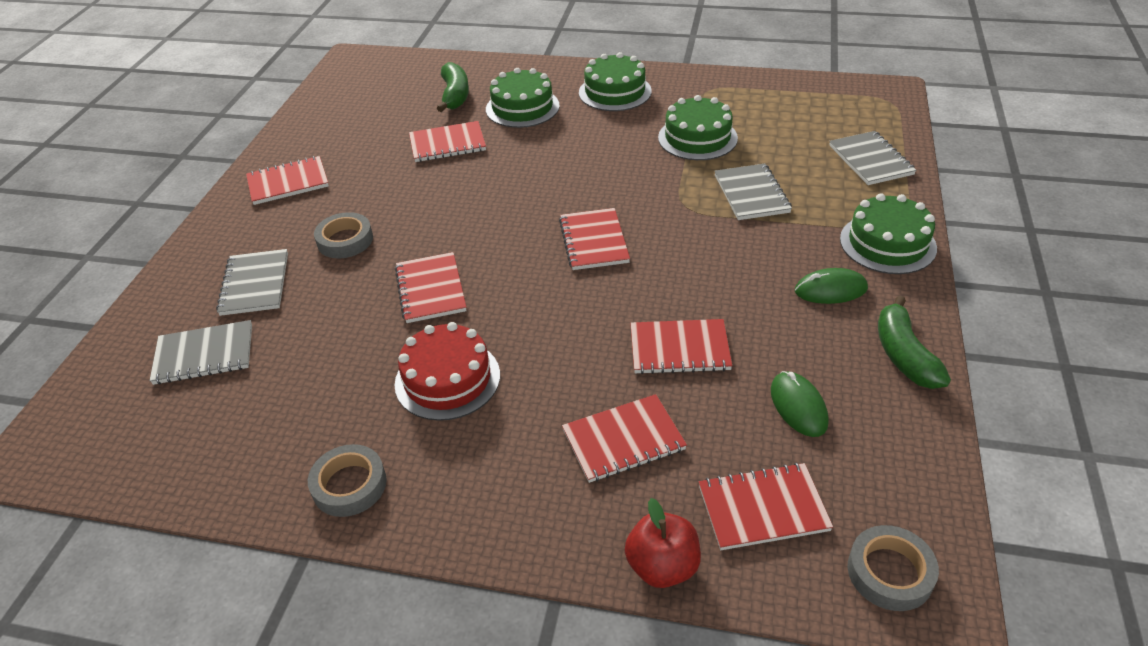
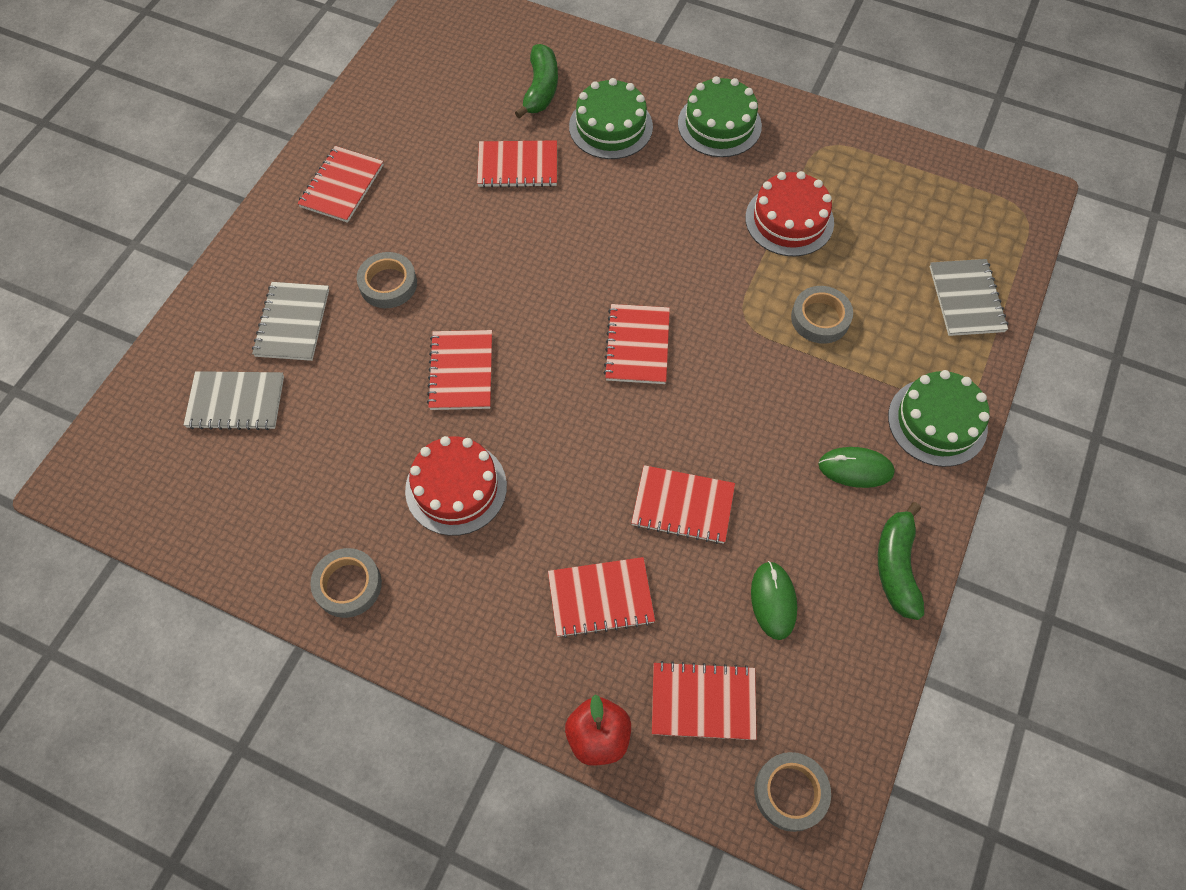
camera: 10 degrees right, 20 degrees up
(288, 182) = (342, 186): red notebook -> red notebook turned 60 degrees counterclockwise
(697, 138) = (789, 220): green cake -> red cake
(751, 194) = (820, 318): grey notebook -> grey tape

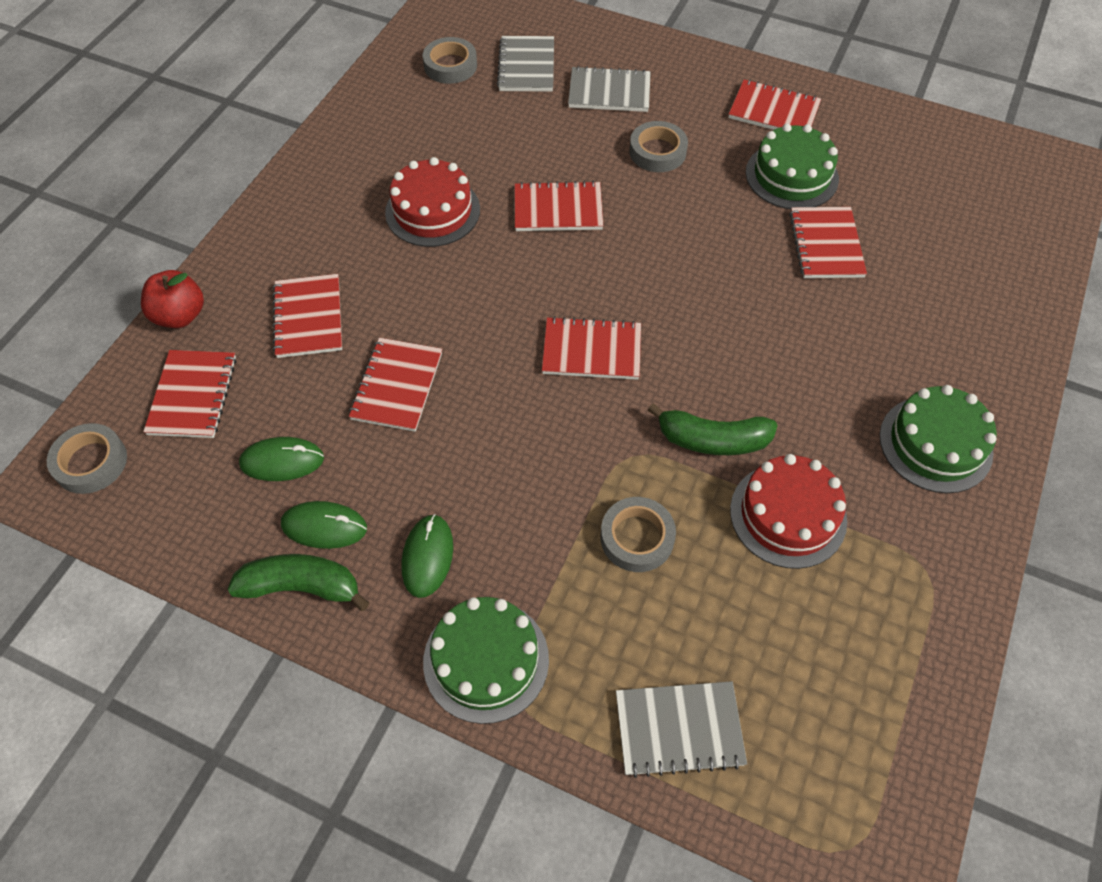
camera: 90 degrees right, 5 degrees down
(348, 585) = (348, 147): grey tape -> grey tape (450, 66)
(541, 89) = (948, 262): green banana -> green banana (712, 440)
(610, 126) = (905, 329): green cake -> green cake (791, 175)
(837, 555) = (324, 526): none -> green mouse

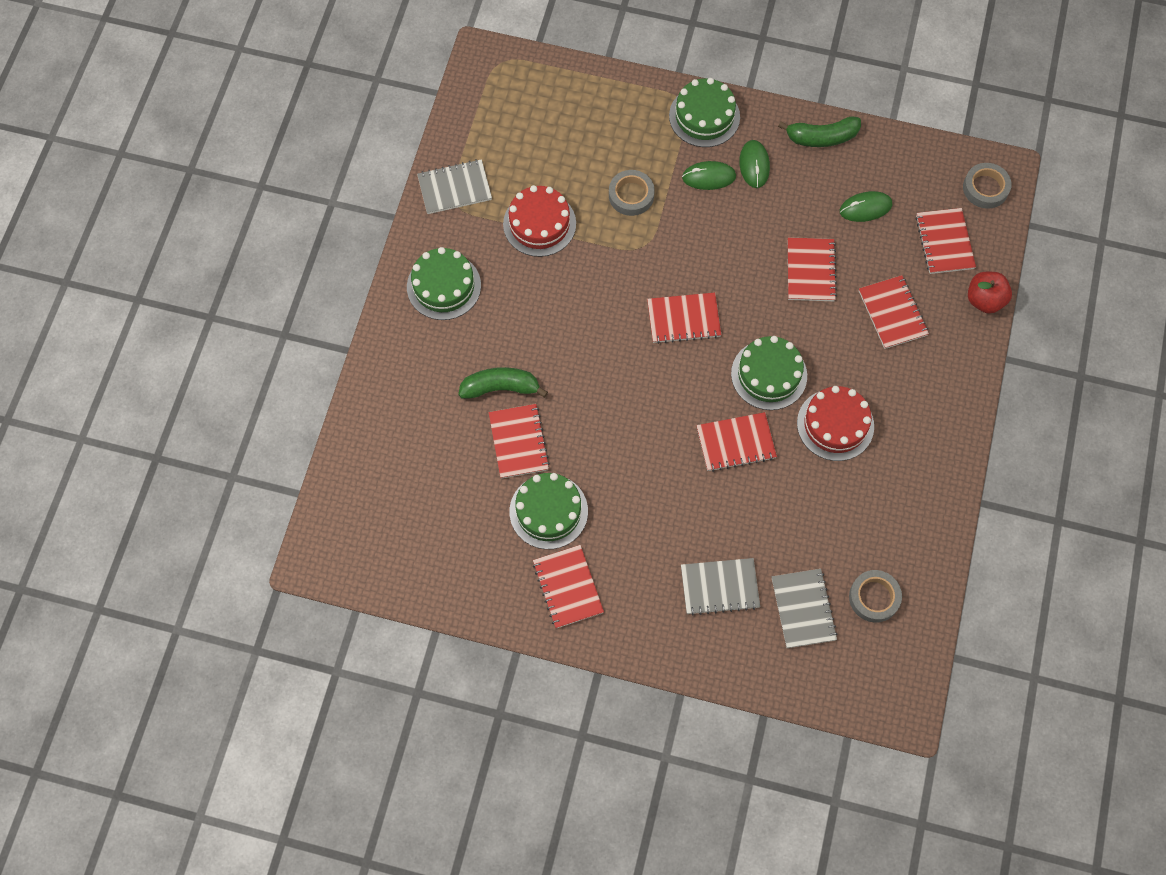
camera: 170 degrees right, 10 degrees up
(324, 526) = (822, 172): green mouse -> green mouse (709, 177)
(496, 272) = (769, 374): none -> green cake
(657, 152) = (665, 520): grey tape -> none
(679, 729) = (593, 100): grey notebook -> grey notebook (454, 188)
(712, 440) = (591, 266): green banana -> green banana (501, 388)
(774, 111) = (568, 587): red notebook -> red notebook turned 60 degrees clockwise

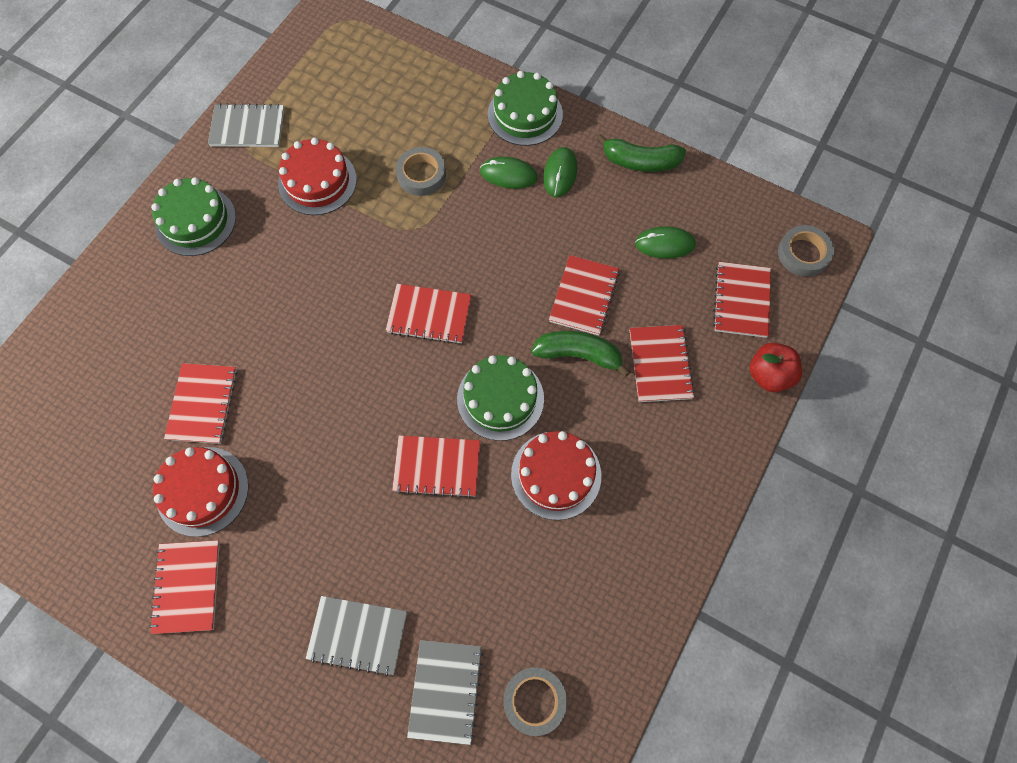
camera: 15 degrees right, 0 degrees up
(501, 388) = (209, 340): green banana -> green banana (578, 355)
(548, 511) = (202, 491): green cake -> red cake

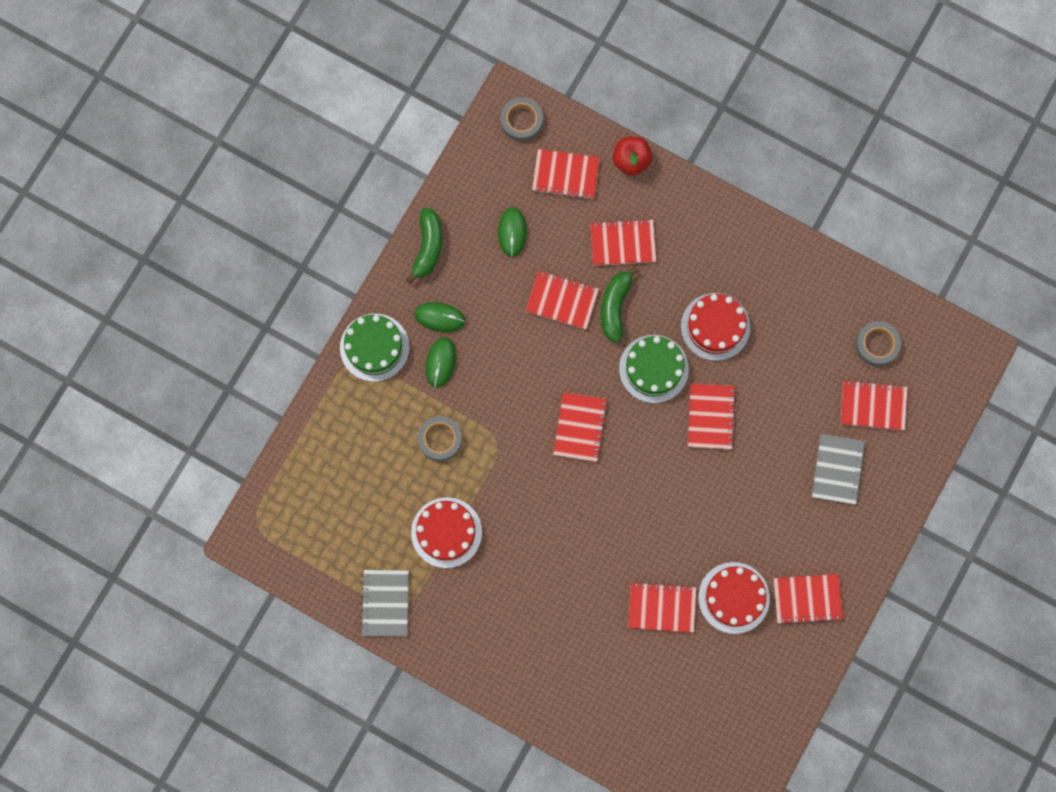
camera: 90 degrees left, 10 degrees up
(195, 221) = (487, 638): green cake -> none
(445, 691) = (873, 406): grey notebook -> red notebook

